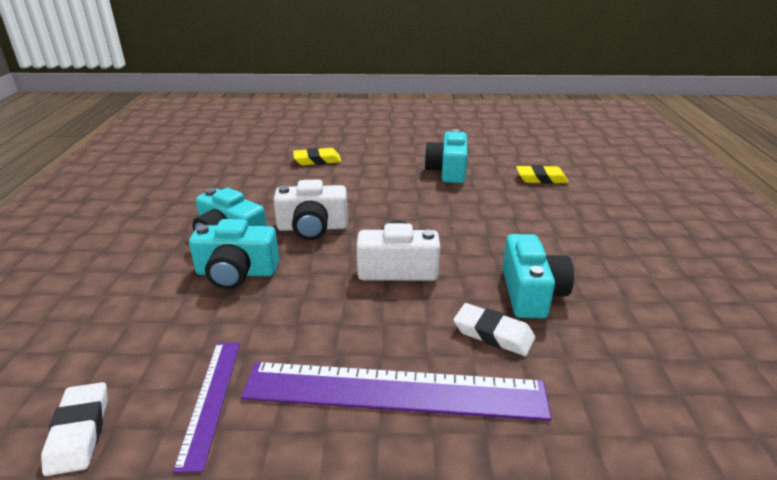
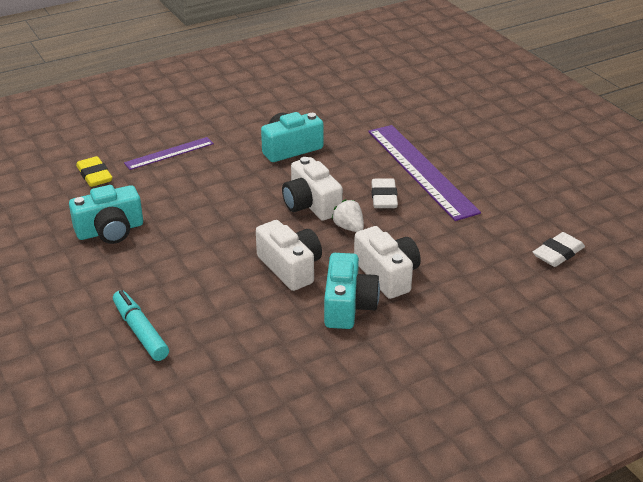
camera: 120 degrees left, 5 degrees up
(211, 400) = (492, 223): purple ruler -> purple ruler (169, 153)
(236, 273) = (387, 275): turquoise camera -> white camera
(317, 160) = (140, 331): yellow eraser -> turquoise marker
(333, 278) = (349, 227): none -> white strawberry
(493, 334) = (344, 153): white eraser -> white eraser (384, 197)

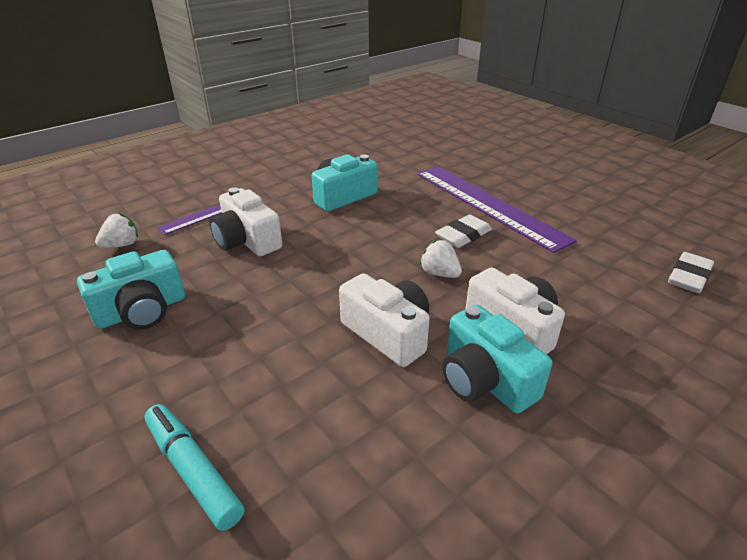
camera: 10 degrees left, 0 degrees up
(94, 175) = (122, 245): yellow eraser -> white strawberry
(311, 204) = (385, 252): white camera -> white camera (247, 241)
(348, 306) = (485, 380): turquoise camera -> turquoise camera turned 150 degrees clockwise
(384, 197) = (463, 235): white eraser -> white eraser turned 60 degrees clockwise

